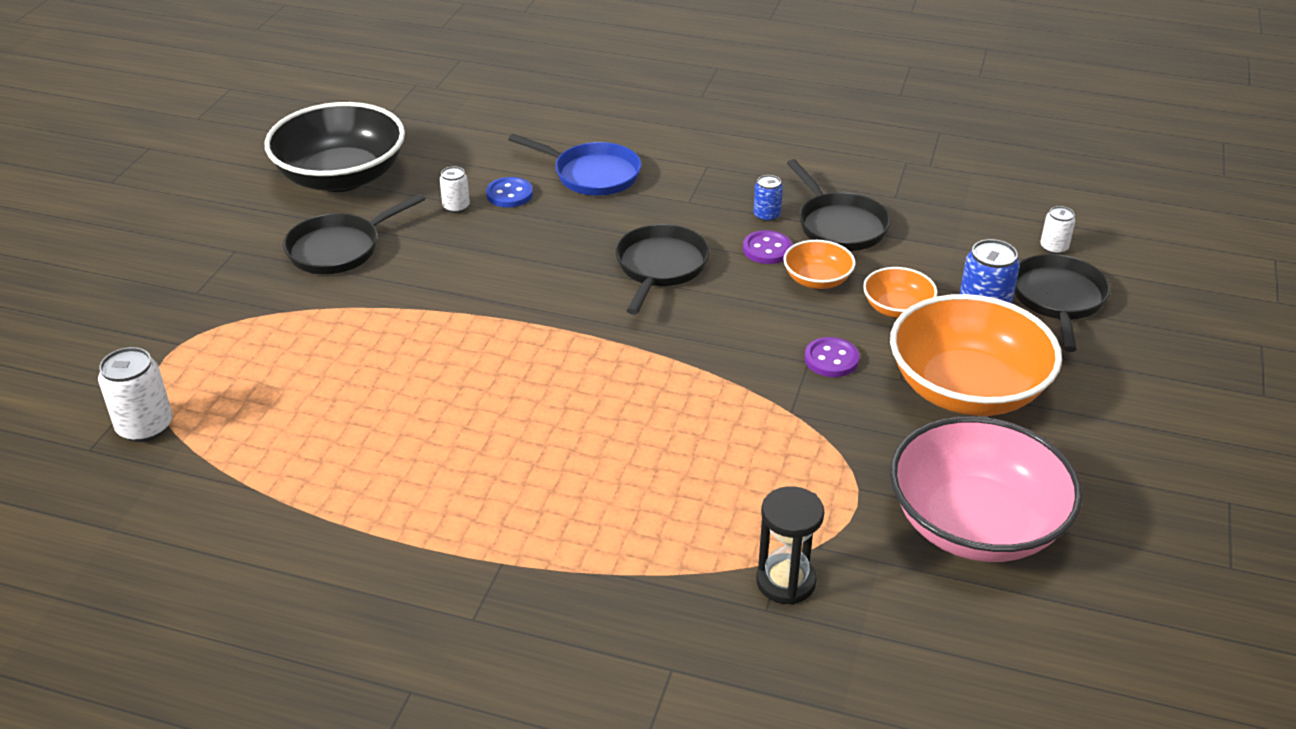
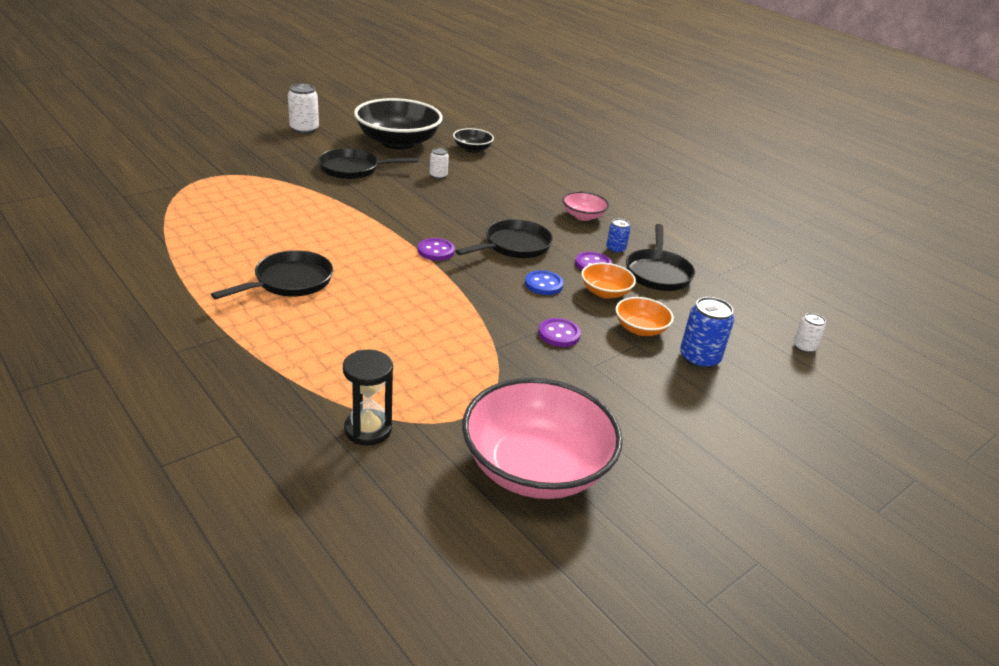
camera: 30 degrees right, 5 degrees down
(145, 427) = (159, 198): white can -> white can (304, 129)
(447, 143) = (472, 149): none -> black bowl
(509, 194) = (474, 181): blue button -> blue button (543, 284)
(586, 320) = (436, 251): none -> purple button
(592, 174) = (534, 191): blue pan -> none
(685, 185) = (583, 216): none -> pink bowl
(966, 389) = (632, 392): orange bowl -> none
(1058, 299) = (769, 376): black pan -> black pan (289, 282)

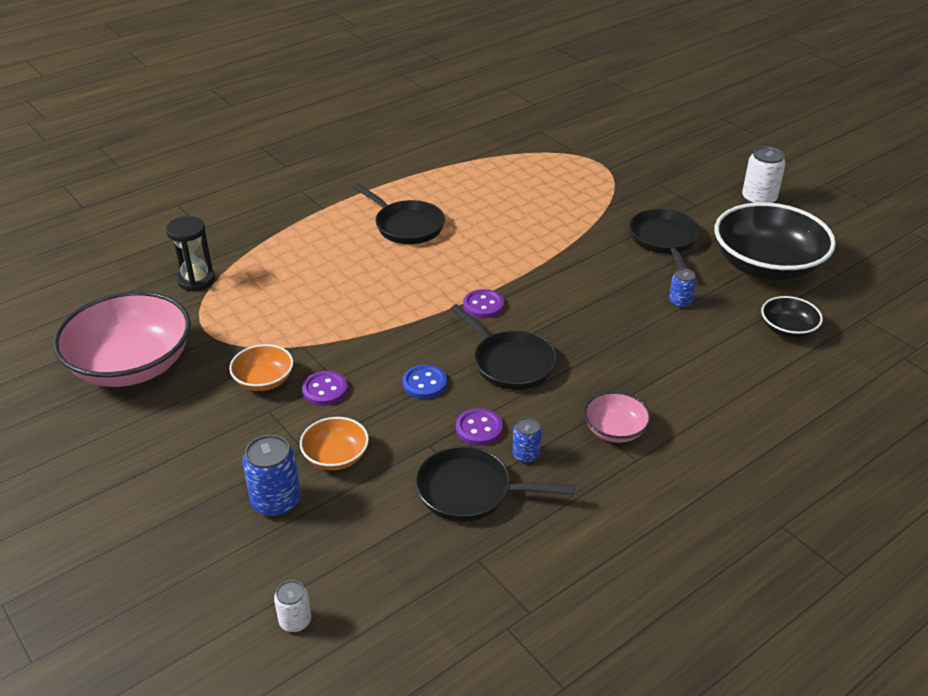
camera: 95 degrees right, 5 degrees up
(438, 176) = (680, 302): white can -> blue can
(605, 292) = (414, 434): orange bowl -> orange bowl (264, 380)

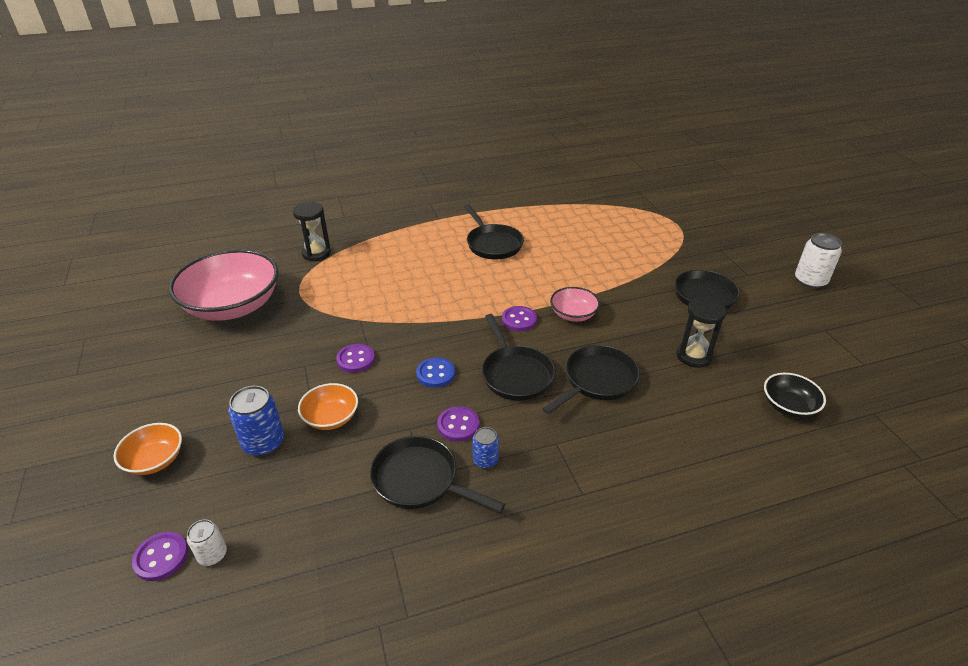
camera: 20 degrees right, 0 degrees up
(240, 640) = (161, 557): none -> purple button
(264, 380) = (316, 340): orange bowl -> orange bowl (155, 460)
(597, 349) = (597, 380): none -> black pan
(615, 430) = (576, 459): pink bowl -> pink bowl (573, 314)
(680, 302) = (693, 356): blue can -> black hourglass
(766, 267) = (792, 342): black bowl -> none

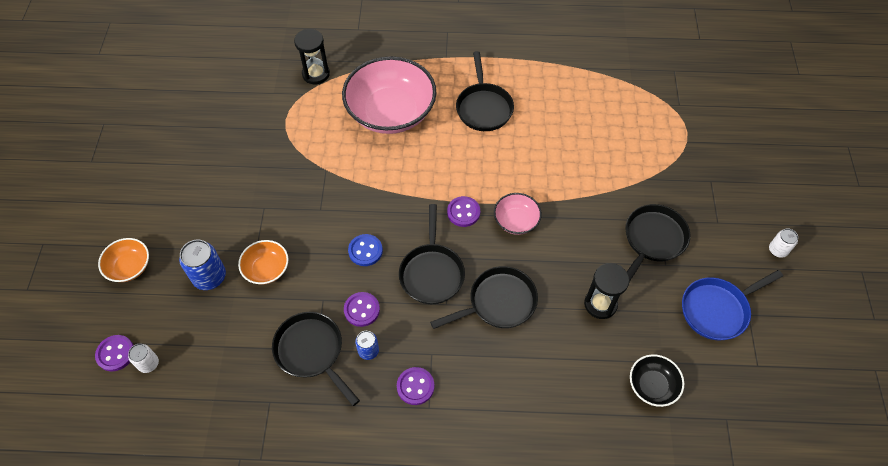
camera: 20 degrees right, 20 degrees up
(233, 306) = (226, 121): pink bowl -> pink bowl (391, 112)
(356, 359) = (306, 214): purple button -> purple button (415, 386)
(797, 333) = (717, 310): none -> blue pan
(810, 281) = (777, 250): white can -> white can, size x0.59

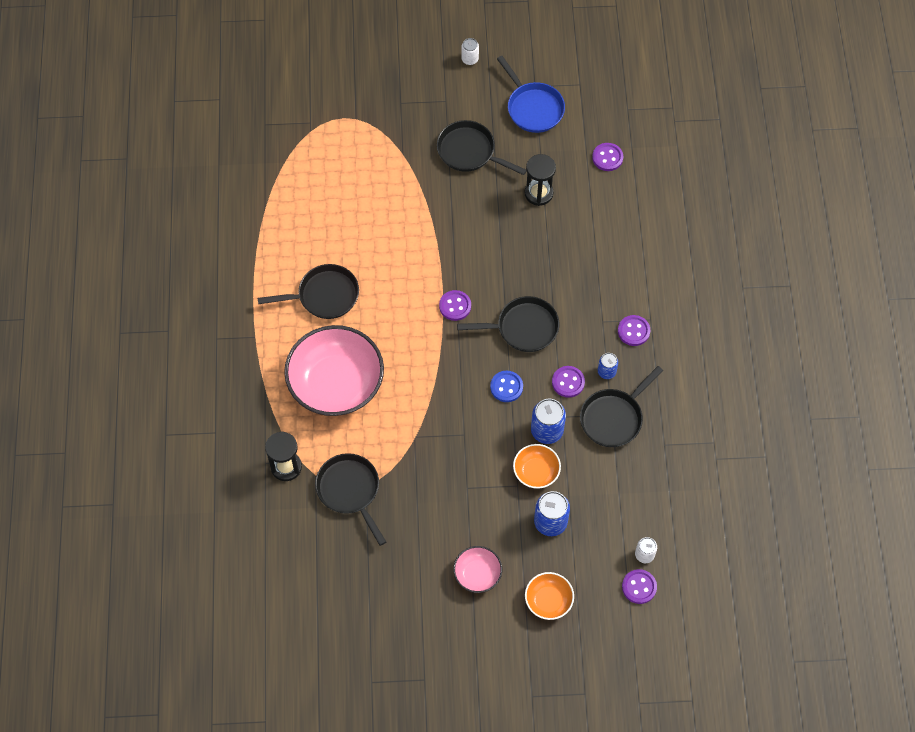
camera: 95 degrees left, 5 degrees up
(309, 283) = (547, 430): none -> blue can
(498, 302) = (547, 272): black pan -> black pan (350, 491)
(516, 221) = (460, 261): pink bowl -> pink bowl (477, 574)
(652, 385) = (607, 158): black bowl -> purple button

